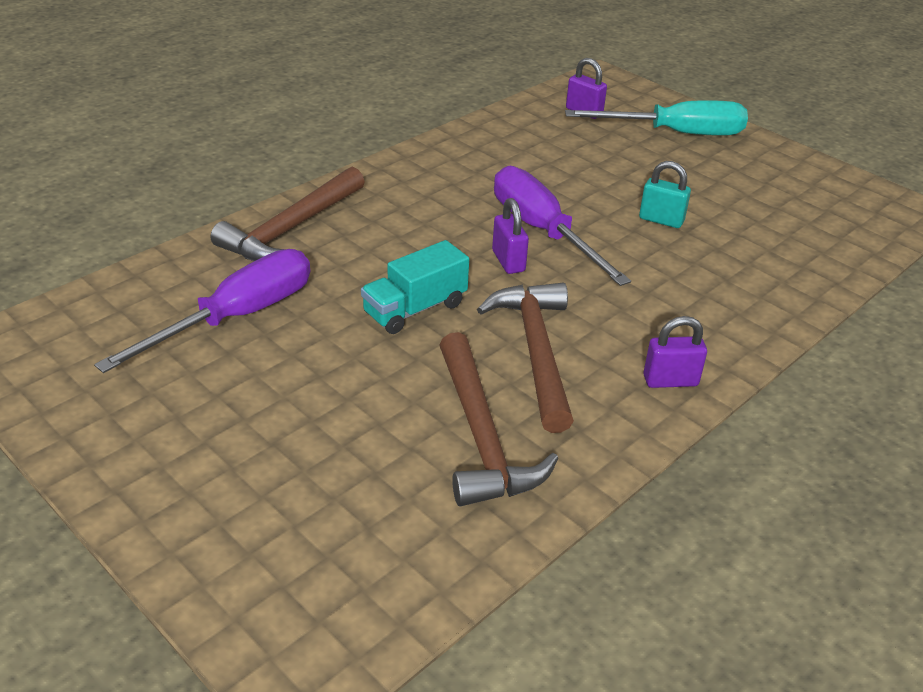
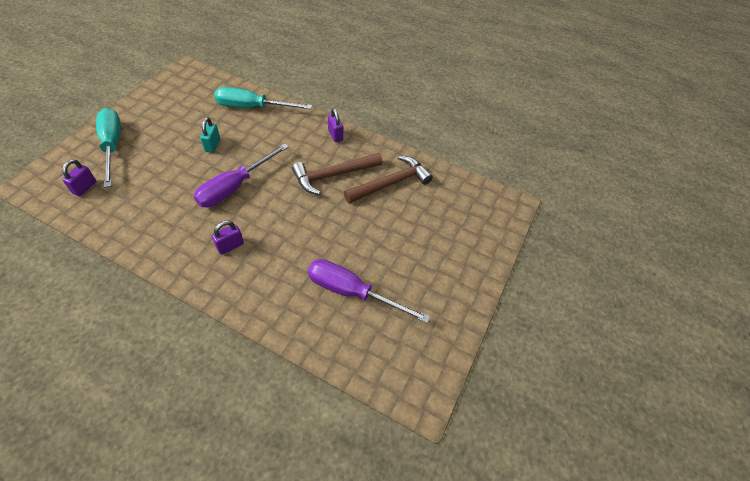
camera: 110 degrees left, 15 degrees up
(290, 229) = (262, 298): brown hammer -> none
(415, 309) = (318, 222): turquoise truck -> none
(508, 261) = (267, 195): purple padlock -> purple padlock (230, 246)
(779, 278) = (253, 107): none -> turquoise screwdriver

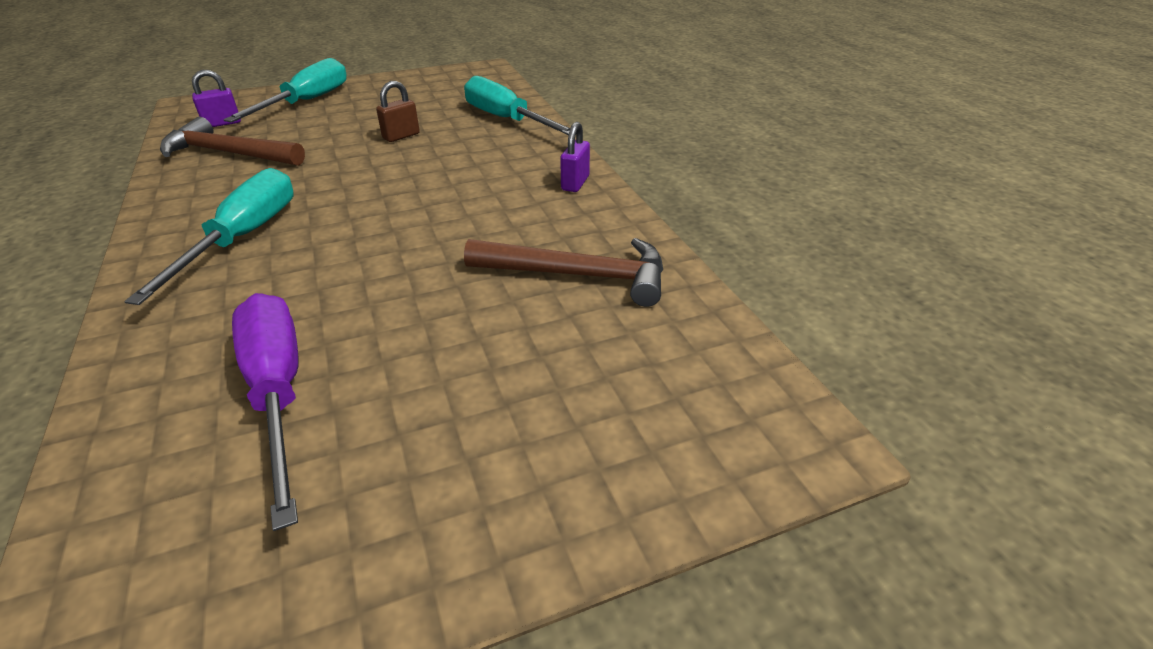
camera: 45 degrees right, 15 degrees down
(213, 145) = (401, 136): turquoise padlock -> brown padlock
(230, 246) = (243, 238): purple padlock -> turquoise screwdriver
(235, 187) = (355, 182): purple screwdriver -> none
(333, 175) = (500, 225): brown hammer -> brown hammer (229, 153)

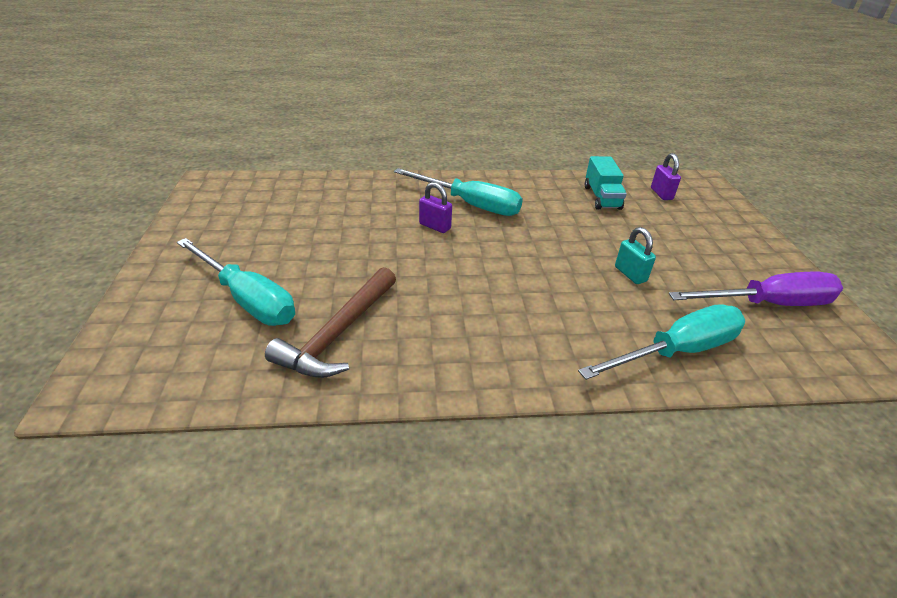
camera: 105 degrees right, 0 degrees up
(229, 153) = (601, 197): brown hammer -> turquoise truck
(278, 391) = (313, 215): purple screwdriver -> purple screwdriver (768, 304)
(307, 102) = (716, 229): turquoise screwdriver -> turquoise screwdriver (247, 299)
(401, 136) = (630, 274): brown padlock -> turquoise padlock
(575, 183) = (496, 370): purple padlock -> purple padlock (435, 226)

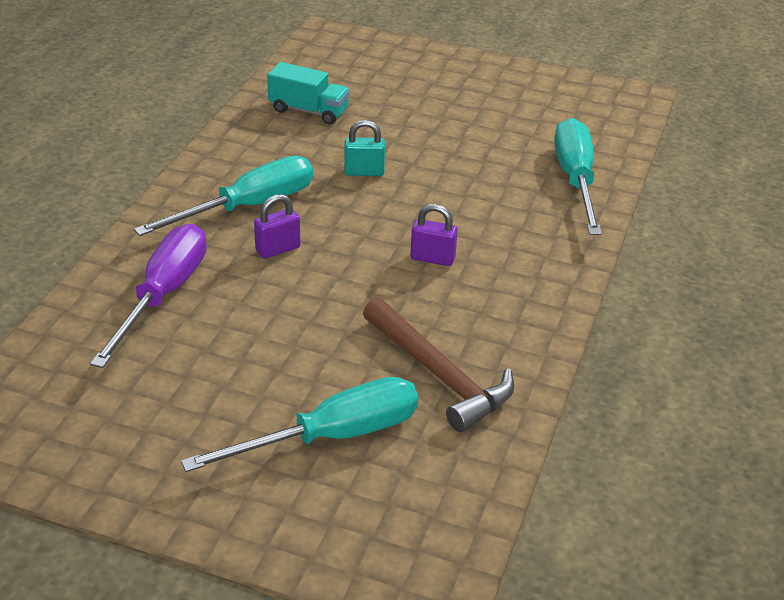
camera: 65 degrees left, 0 degrees up
(630, 274) = (458, 155): turquoise padlock -> turquoise padlock (364, 172)
(661, 194) = (332, 71): purple padlock -> purple padlock (432, 258)
(768, 304) = (544, 105): purple screwdriver -> purple screwdriver (163, 295)

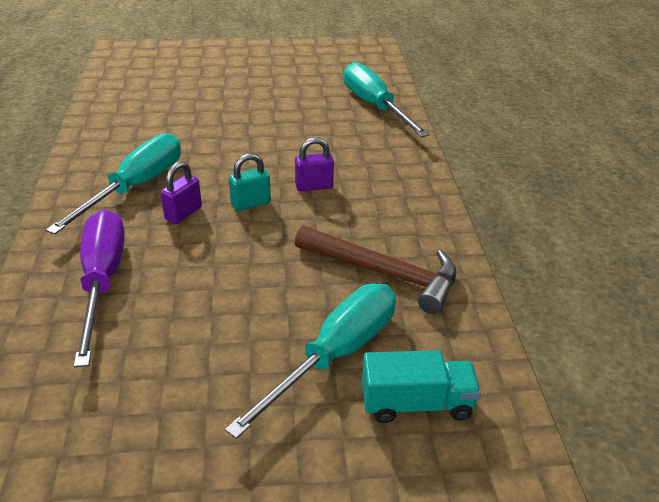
camera: 25 degrees left, 0 degrees up
(308, 111) = (140, 104): turquoise truck -> turquoise truck (416, 403)
(364, 172) = (215, 137): turquoise padlock -> turquoise padlock (250, 203)

